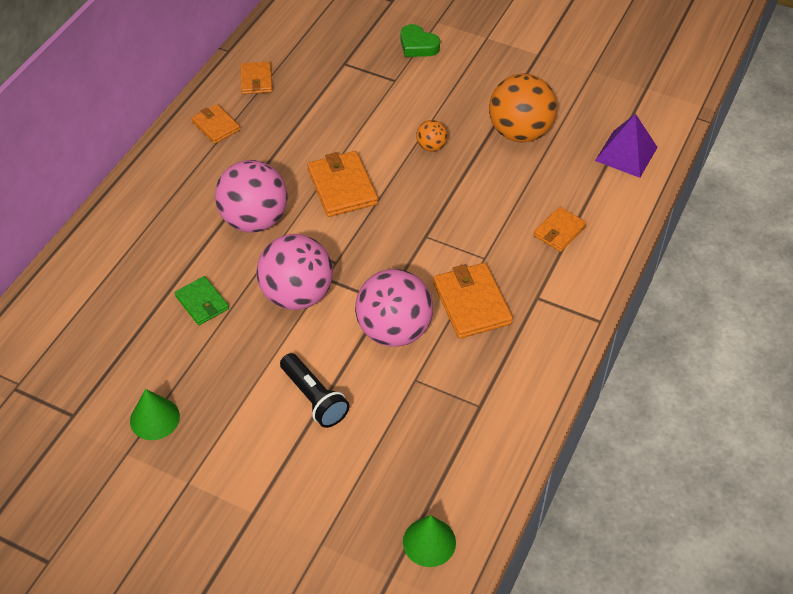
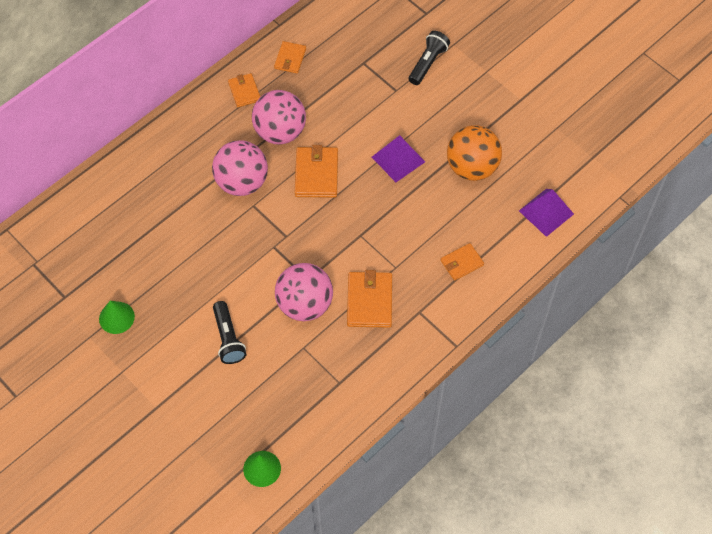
camera: 20 degrees right, 10 degrees up
(202, 302) = (180, 238): green wallet -> none
(297, 295) = (248, 254): pink ball -> pink ball (280, 132)
(418, 45) = (428, 63): green heart -> black flashlight
(431, 146) = (398, 159): orange ball -> purple pyramid

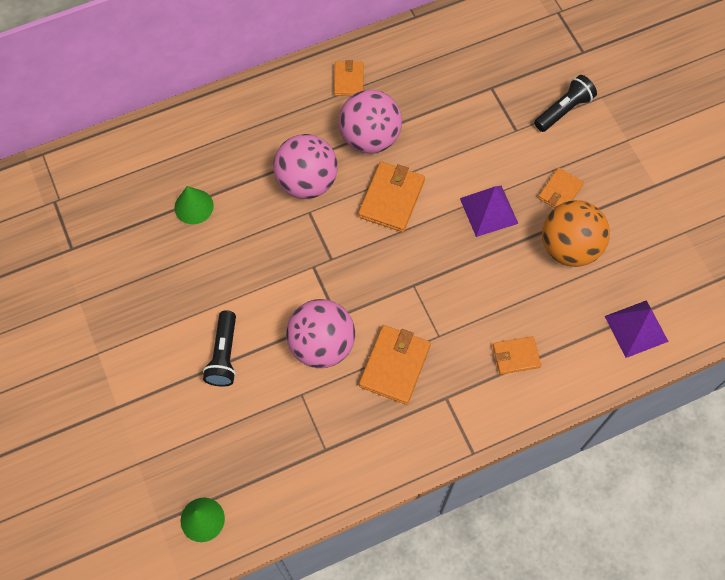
camera: 20 degrees right, 5 degrees up
(116, 317) = (116, 290): green cone -> green cone (194, 206)
(290, 59) = (412, 58): orange wallet -> orange wallet (560, 191)

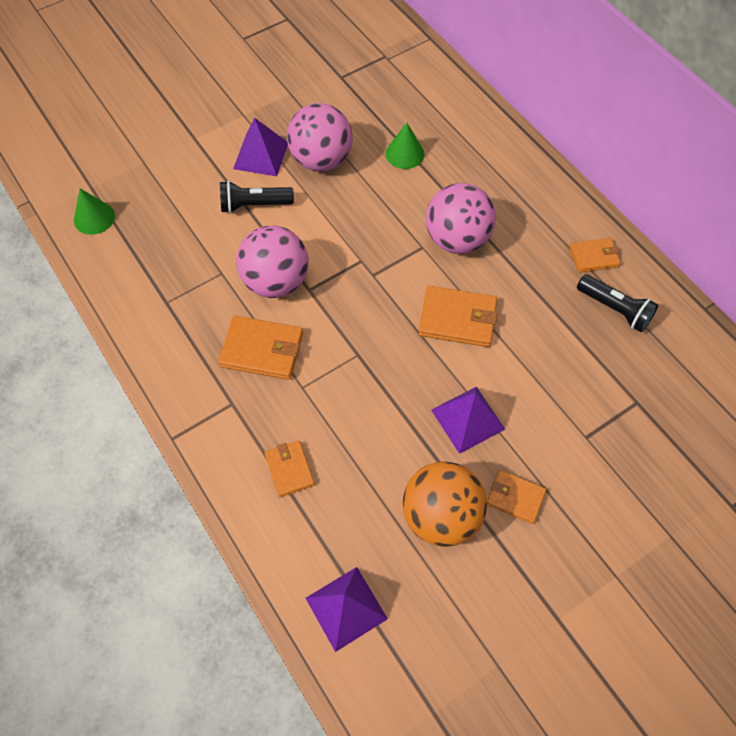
camera: 80 degrees right, 5 degrees down
(160, 341) = (260, 155): none -> purple pyramid
(370, 138) = (527, 287): pink ball -> pink ball (321, 160)
(564, 110) = (634, 490): black flashlight -> black flashlight (615, 309)

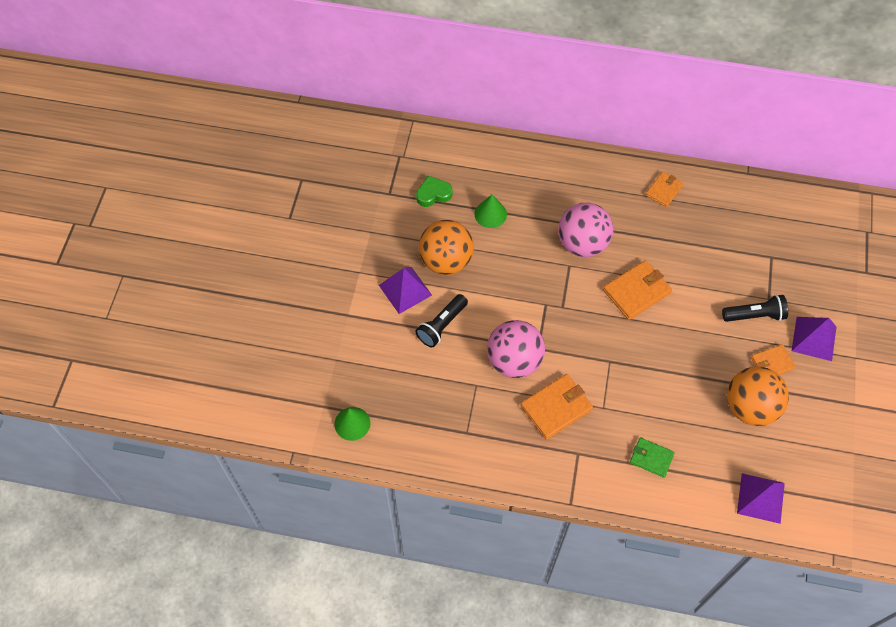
camera: 45 degrees left, 0 degrees up
(289, 469) = (651, 458): orange wallet -> green wallet
(321, 160) = (446, 261): pink ball -> orange ball
(376, 103) = (433, 194): none -> green heart
(468, 419) = (705, 343): purple pyramid -> purple pyramid (814, 338)
(615, 309) = (707, 213): black flashlight -> black flashlight (755, 315)

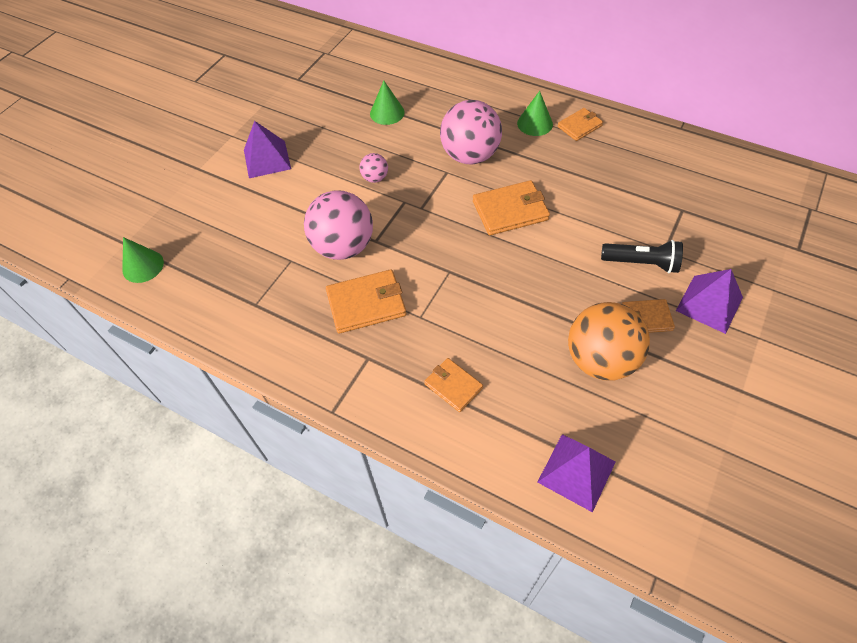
camera: 20 degrees right, 5 degrees down
(433, 194) = (339, 87): green heart -> none
(441, 325) = (285, 197): black flashlight -> none
(446, 261) = (321, 143): orange ball -> none
(510, 286) = (375, 178): none -> pink ball
(625, 196) = (535, 123): none -> green cone
(651, 458) = (453, 386): green wallet -> orange wallet

